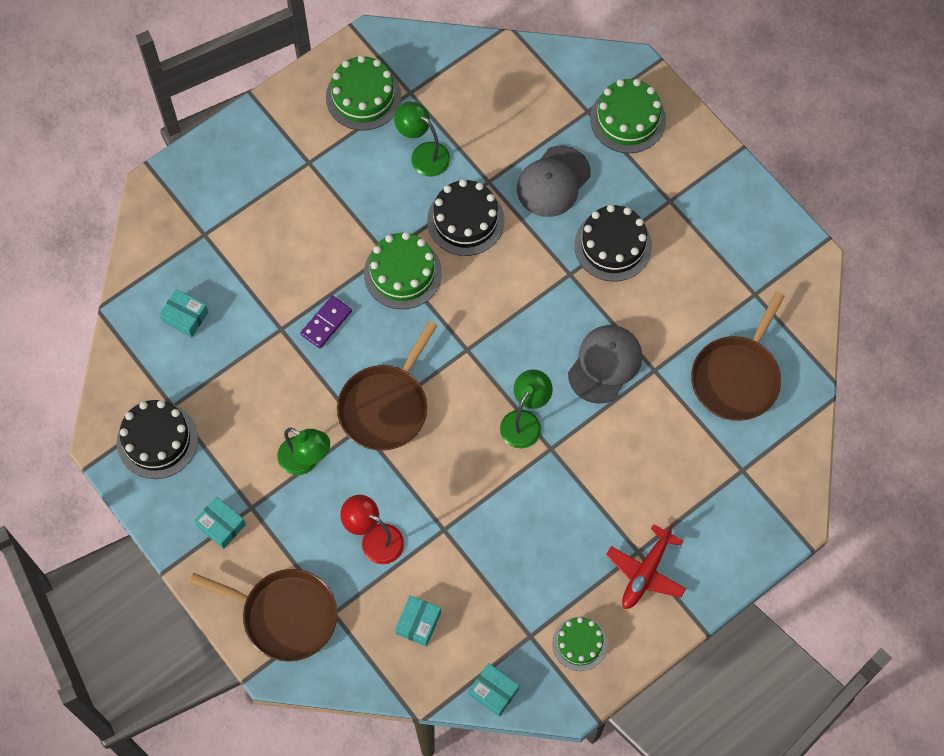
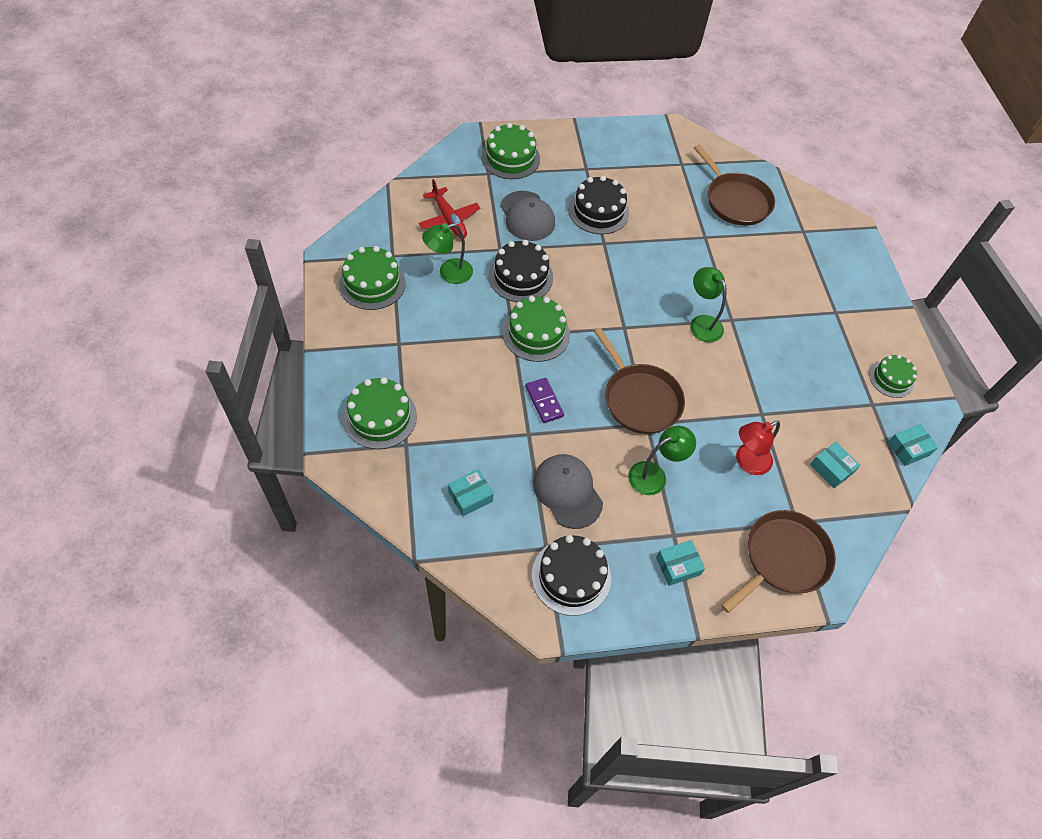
camera: 65 degrees left, 10 degrees down
(219, 196) = (380, 417): none -> green cake
(605, 364) = (685, 259): grey cap -> grey cap (567, 491)
(646, 572) = (853, 315): red plane -> red plane (449, 219)

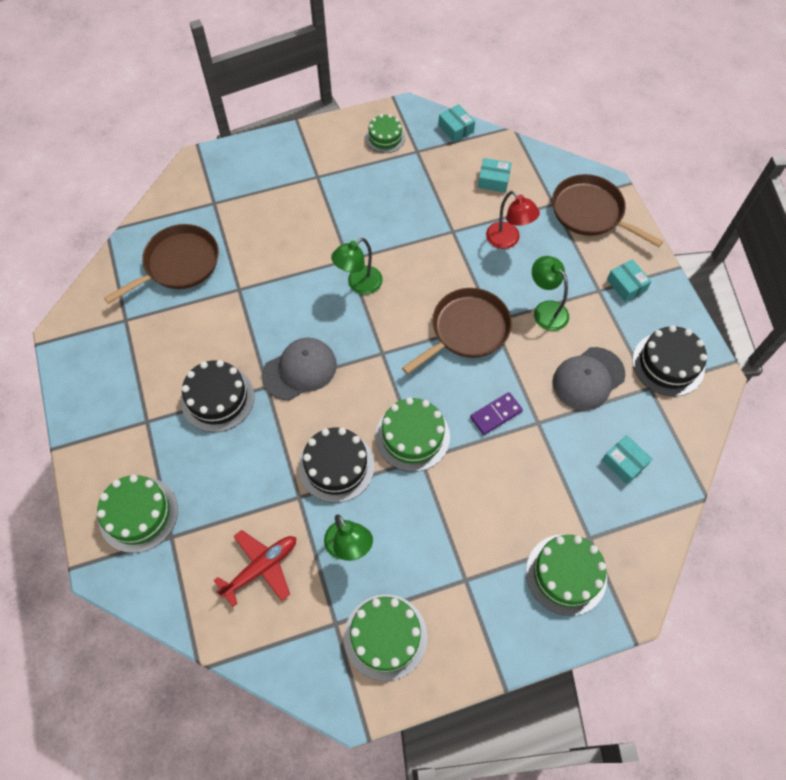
camera: 95 degrees left, 5 degrees up
(527, 216) = (239, 475): grey cap -> grey cap (300, 370)
(831, 469) = (493, 180): turquoise box -> turquoise box turned 60 degrees clockwise

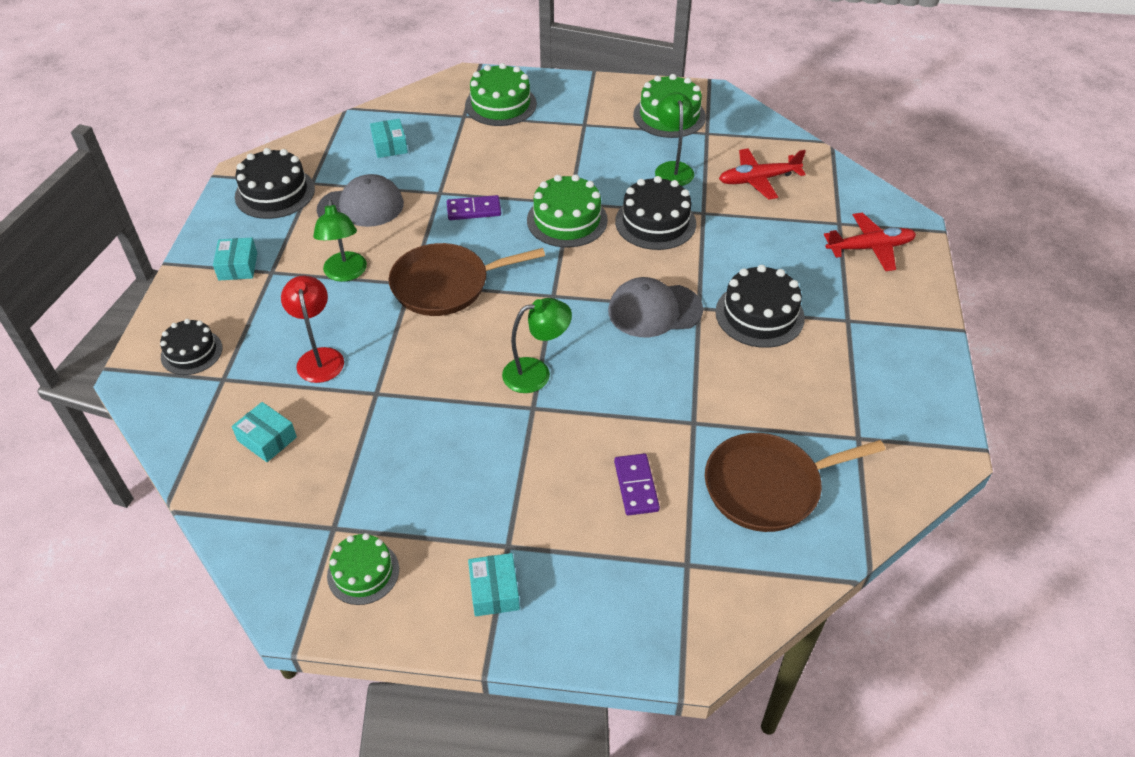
camera: 155 degrees left, 15 degrees down
(138, 514) = (869, 248): green cake -> red plane
(259, 234) = (636, 486): none -> purple domino
(455, 128) = (247, 542): turquoise box -> turquoise box (494, 591)
(590, 212) = (191, 352): brown pan -> black cake

